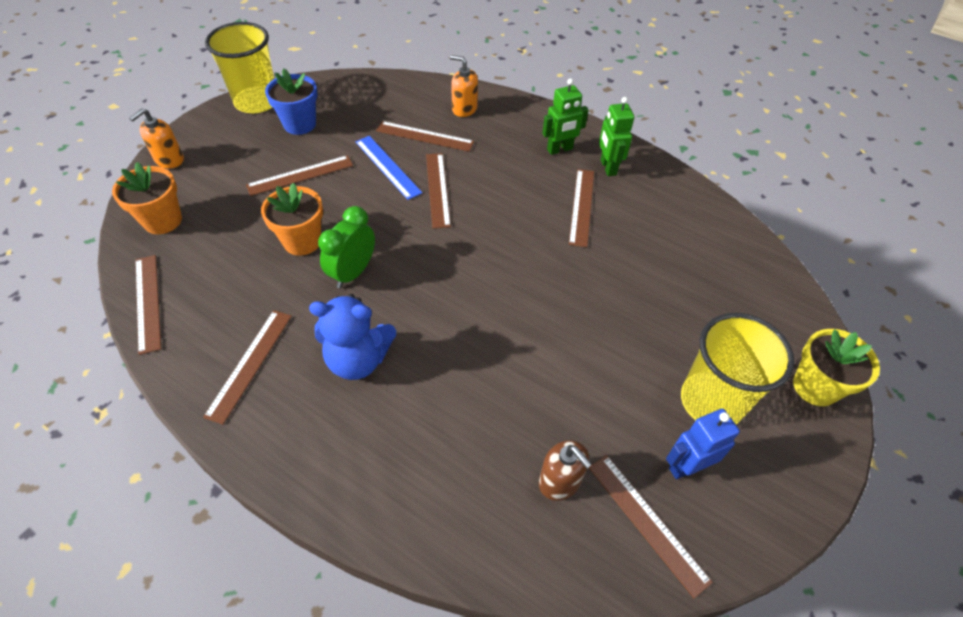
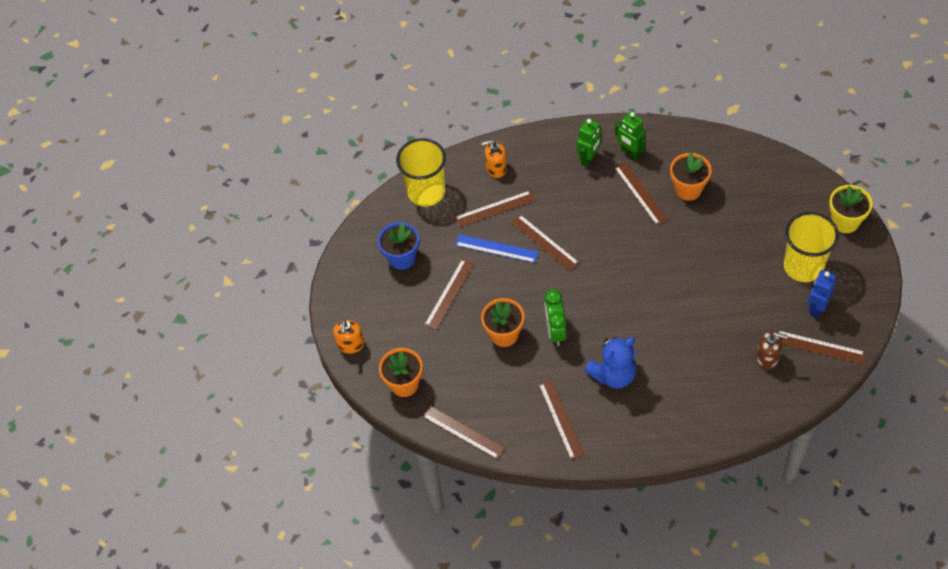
camera: 30 degrees left, 5 degrees up
(256, 102) = (349, 262): yellow cup -> yellow cup (426, 192)
(639, 233) = (688, 189): none -> orange flower pot

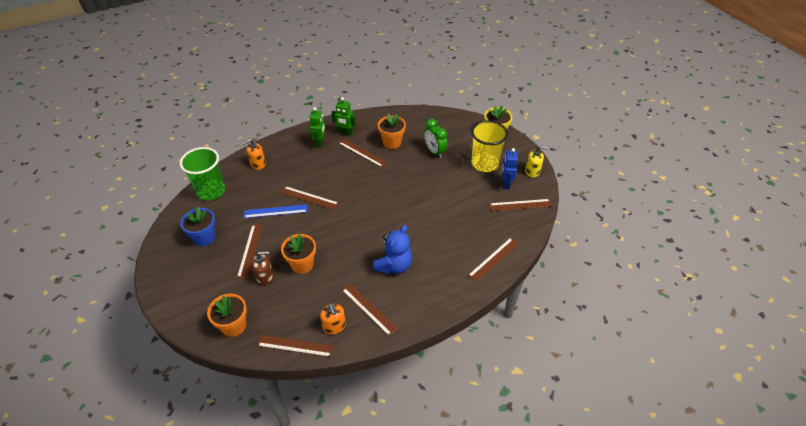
camera: 30 degrees left, 10 degrees down
(351, 345) = (179, 311): orange soap dispenser -> orange soap dispenser (334, 326)
(426, 192) = (211, 191): yellow cup -> green cup
(494, 209) = (265, 188): brown ruler -> brown ruler (493, 259)
(556, 331) = (340, 250): green clock -> green clock (434, 152)
(767, 358) = (492, 222): brown soap dispenser -> brown soap dispenser (265, 277)
(866, 301) = (532, 171): none -> yellow soap dispenser

